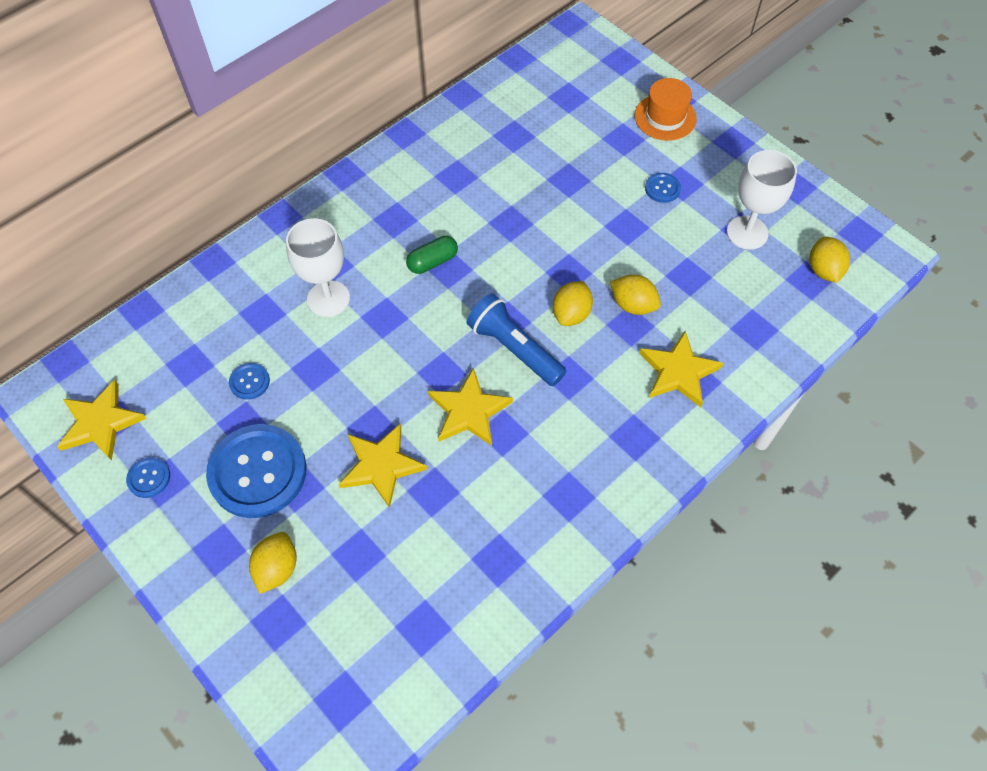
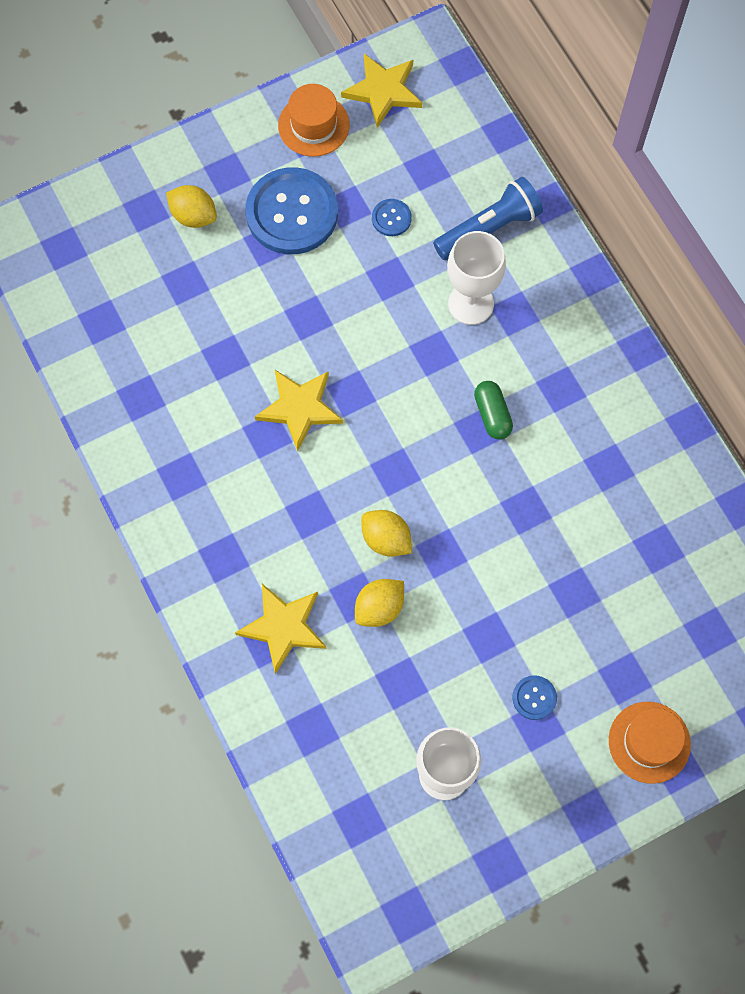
camera: 105 degrees right, 10 degrees up
(149, 478) = (313, 125): blue button -> orange hat
(381, 465) = (265, 317): yellow star -> none
(514, 348) = (359, 469): blue flashlight -> blue flashlight (489, 228)
(823, 270) = (367, 843): yellow lemon -> none

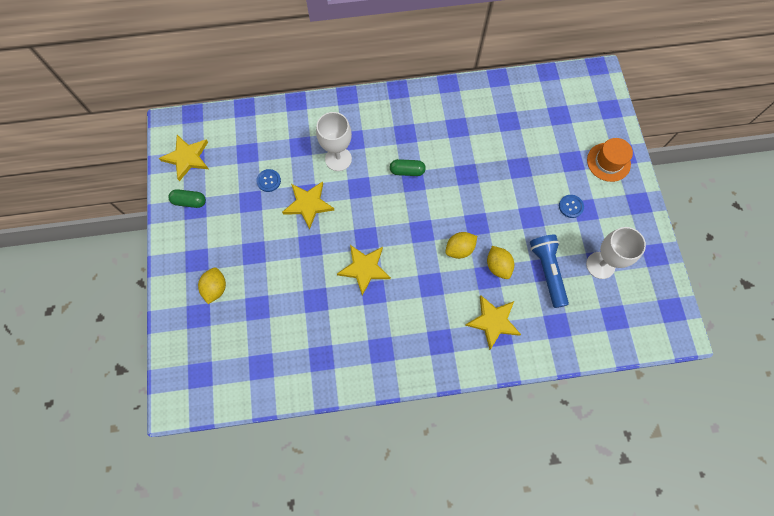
camera: 70 degrees left, 0 degrees up
(193, 216) = (215, 288): yellow lemon -> yellow lemon turned 45 degrees counterclockwise
(292, 213) = (240, 232): blue button -> none
(313, 125) = (189, 201): orange hat -> green capsule
(374, 289) = (308, 204): none -> yellow star
(489, 228) = (298, 134): blue flashlight -> blue flashlight (547, 271)

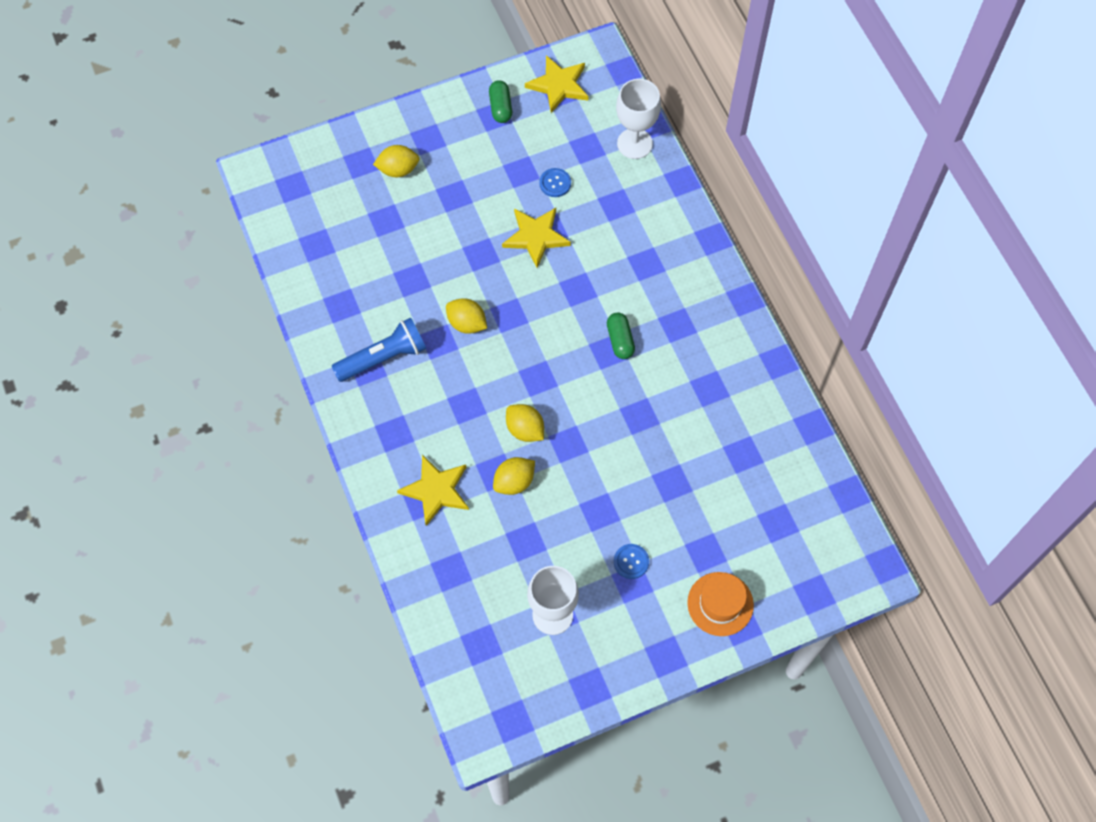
camera: 75 degrees right, 5 degrees down
(338, 159) = (611, 253): white goblet -> white goblet (634, 143)
(364, 269) = (467, 323): yellow star -> yellow lemon
(547, 271) = (524, 546): blue flashlight -> blue flashlight (383, 358)

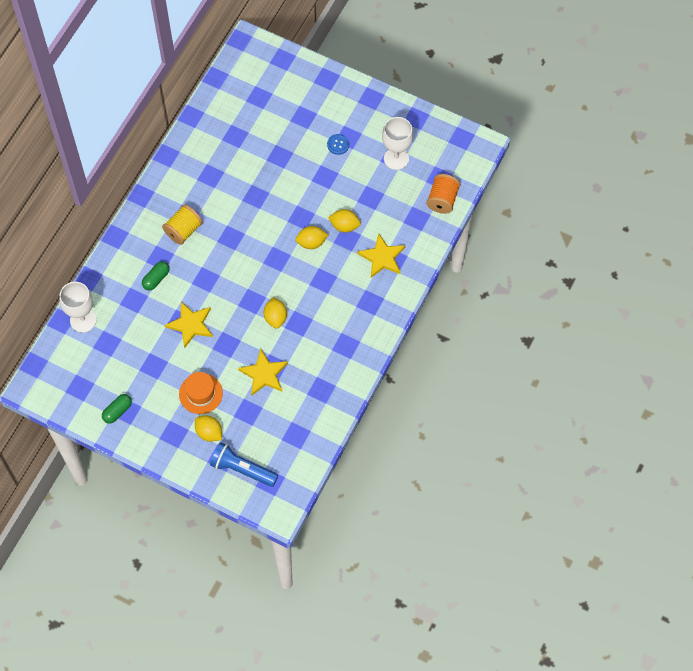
camera: 130 degrees left, 0 degrees up
(383, 358) = (333, 342): blue flashlight -> blue flashlight (242, 469)
(448, 622) = (442, 200): none -> orange spool
(525, 429) = (311, 242): yellow lemon -> yellow lemon turned 75 degrees clockwise
(555, 183) = (146, 341): blue button -> none
(558, 85) = (74, 391): yellow star -> yellow star (264, 374)
(620, 340) = (219, 236): green capsule -> green capsule (156, 279)
(660, 309) = (183, 230): none -> yellow spool
(720, 604) = (324, 93): orange hat -> orange hat (200, 393)

